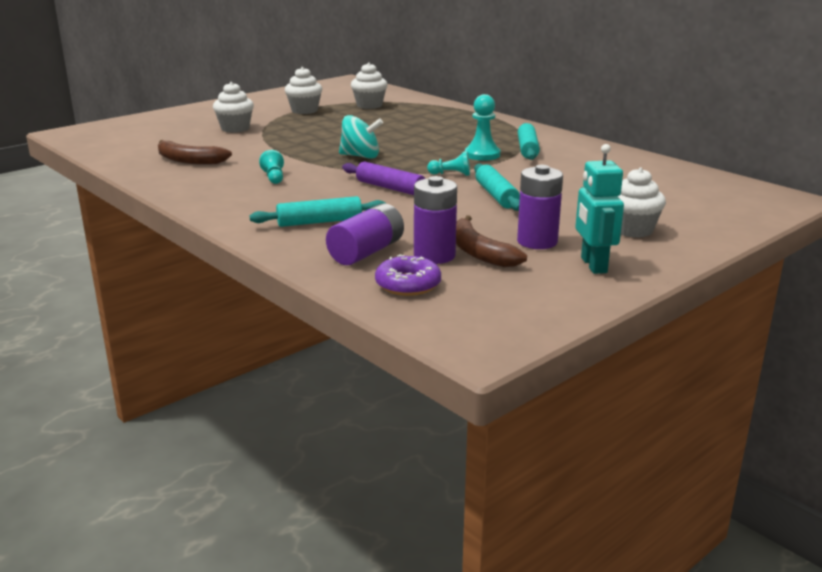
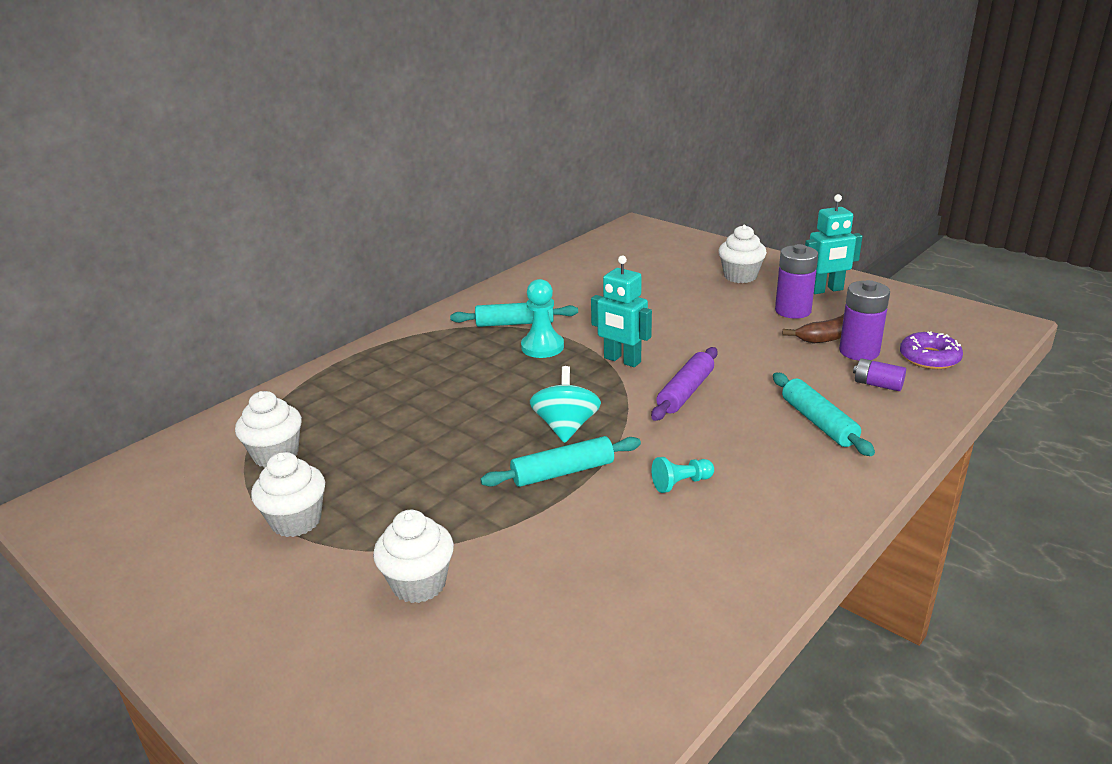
camera: 95 degrees left, 5 degrees up
(188, 160) = (627, 592): brown banana -> none
(366, 252) = (877, 385): purple battery -> purple battery, size x0.59
(451, 174) = (622, 360): turquoise pawn -> turquoise robot
(496, 195) = (682, 333): turquoise rolling pin -> turquoise rolling pin (563, 472)

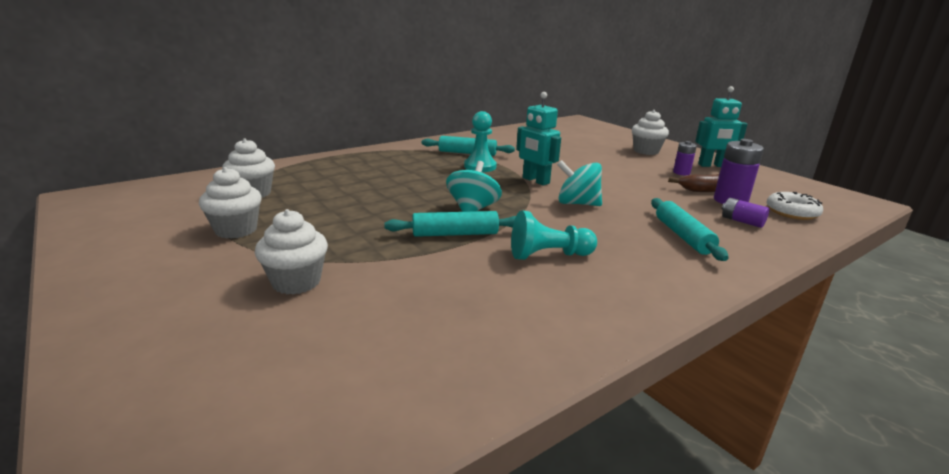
camera: 10 degrees right, 5 degrees down
(681, 483) = (548, 255): turquoise pawn -> turquoise pawn, size x1.57
(685, 392) = (577, 203): purple rolling pin -> turquoise spinning top
(793, 311) = (681, 173): purple battery -> purple battery, size x0.59
(929, 358) = (791, 212): purple donut -> white donut

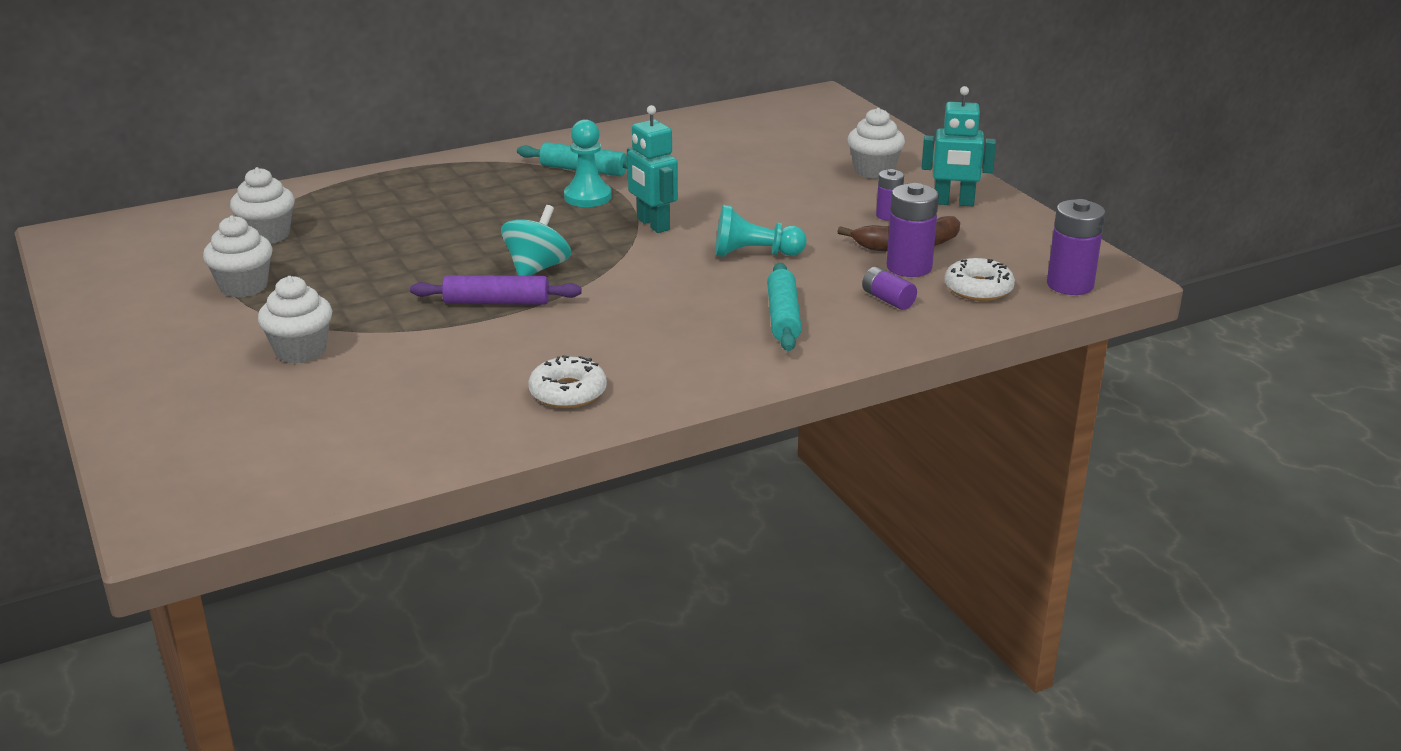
camera: 10 degrees right, 5 degrees up
(455, 234) = (497, 302): turquoise rolling pin -> purple rolling pin
(548, 255) = (592, 334): turquoise pawn -> turquoise pawn (754, 254)
(565, 308) = (568, 392): none -> white donut
(577, 203) = (683, 264): turquoise spinning top -> none
(845, 208) = (1070, 285): none -> purple battery

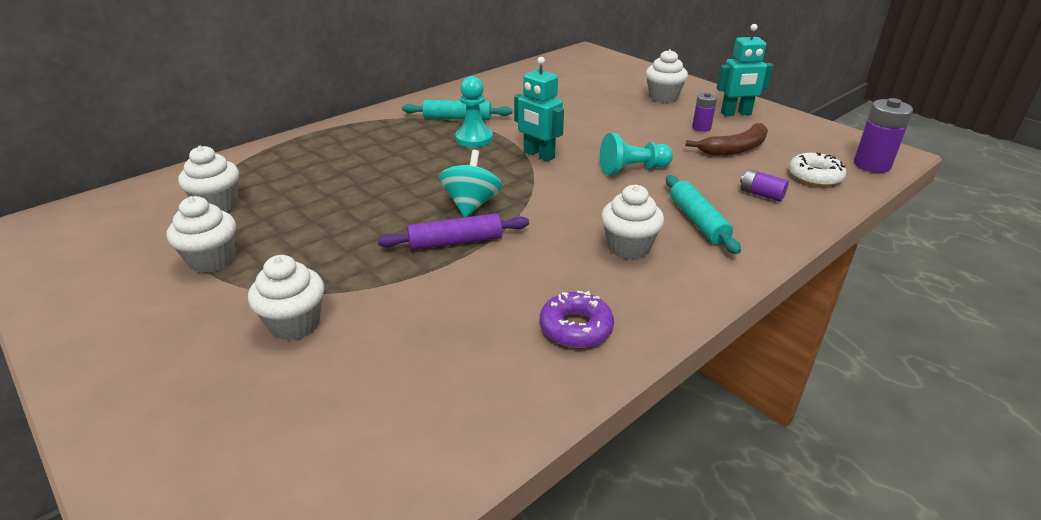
camera: 15 degrees left, 5 degrees up
(568, 392) = (576, 328): white donut -> purple donut
(681, 332) = (628, 247): none -> white cupcake
(909, 267) = (751, 166): purple battery -> none

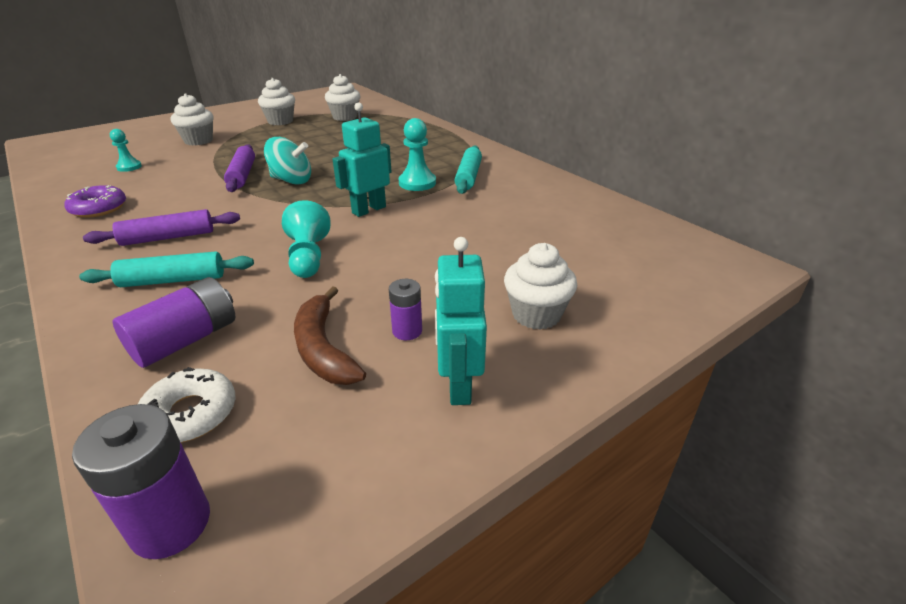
camera: 95 degrees right, 0 degrees up
(420, 361) = (129, 167): none -> turquoise pawn
(628, 247) = (168, 237): white cupcake -> purple rolling pin
(761, 194) = (186, 340): purple battery -> purple battery, size x1.70

